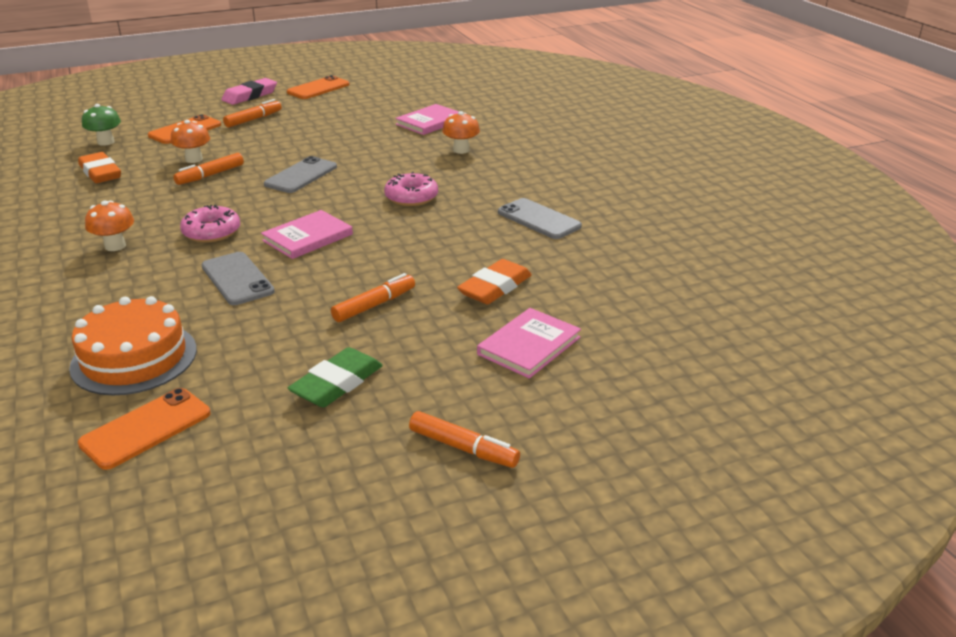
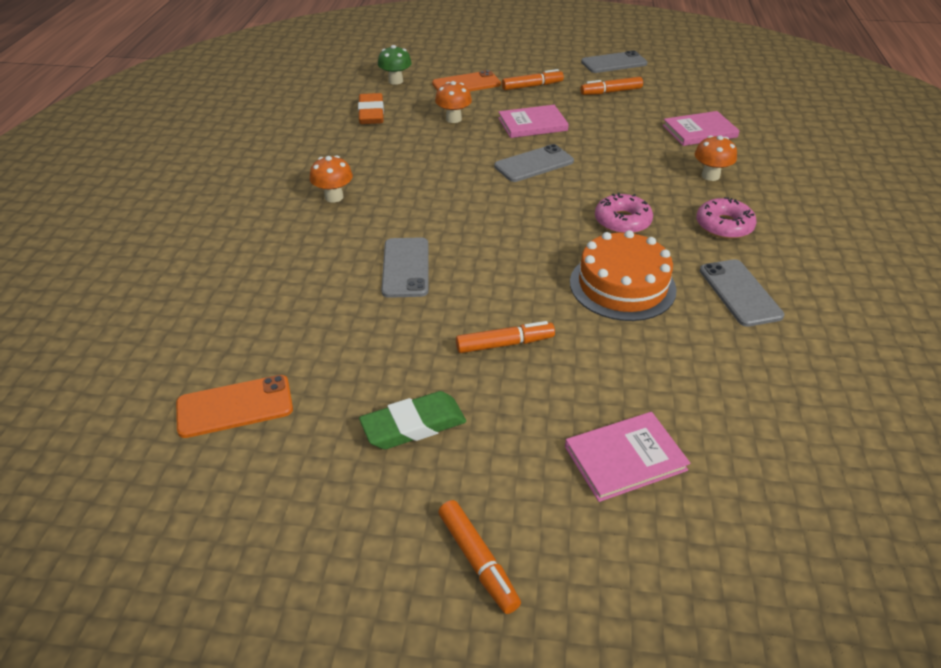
camera: 30 degrees right, 10 degrees up
(134, 358) = (273, 325): orange cake -> orange cake (622, 285)
(210, 175) = (456, 141): orange marker -> orange marker (611, 92)
(211, 232) = (417, 206): pink donut -> pink donut (724, 226)
(250, 96) = (546, 57): pink eraser -> none
(307, 237) = (495, 240): pink book -> pink book (532, 124)
(318, 88) = (614, 63): orange phone -> grey phone
(495, 287) = (636, 367): orange eraser -> none

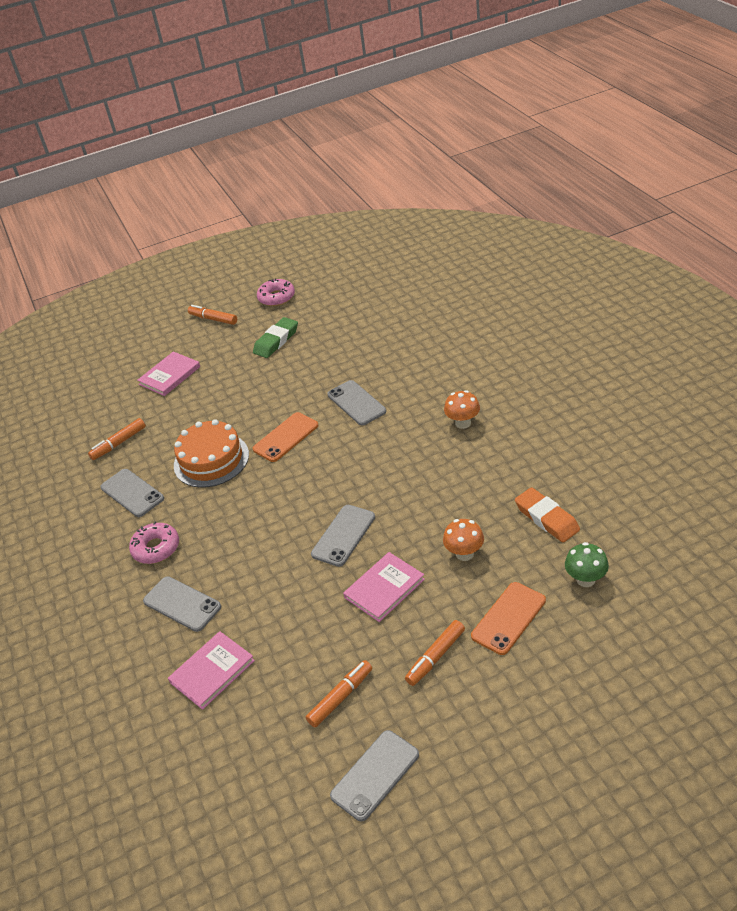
camera: 155 degrees right, 0 degrees up
(235, 406) = (365, 308): orange phone -> orange phone (286, 437)
(505, 344) = (260, 393): orange marker -> orange marker (119, 443)
(622, 221) = (236, 512): pink donut -> pink donut (276, 297)
(710, 176) = (182, 604): orange mushroom -> grey phone

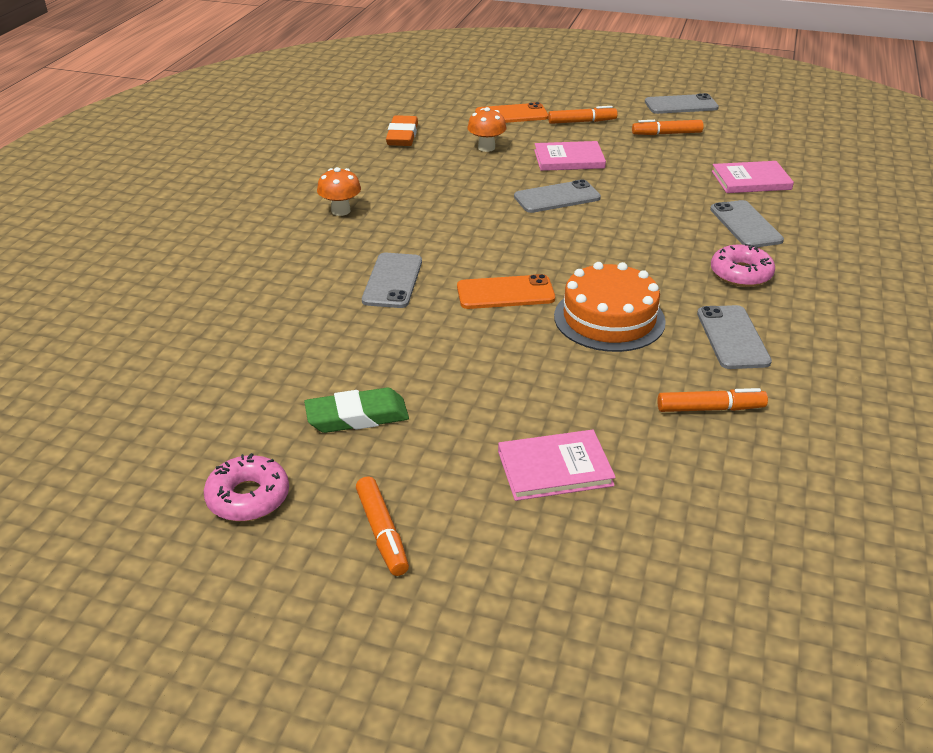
camera: 145 degrees left, 5 degrees down
(586, 579) = (437, 106): green mushroom -> none

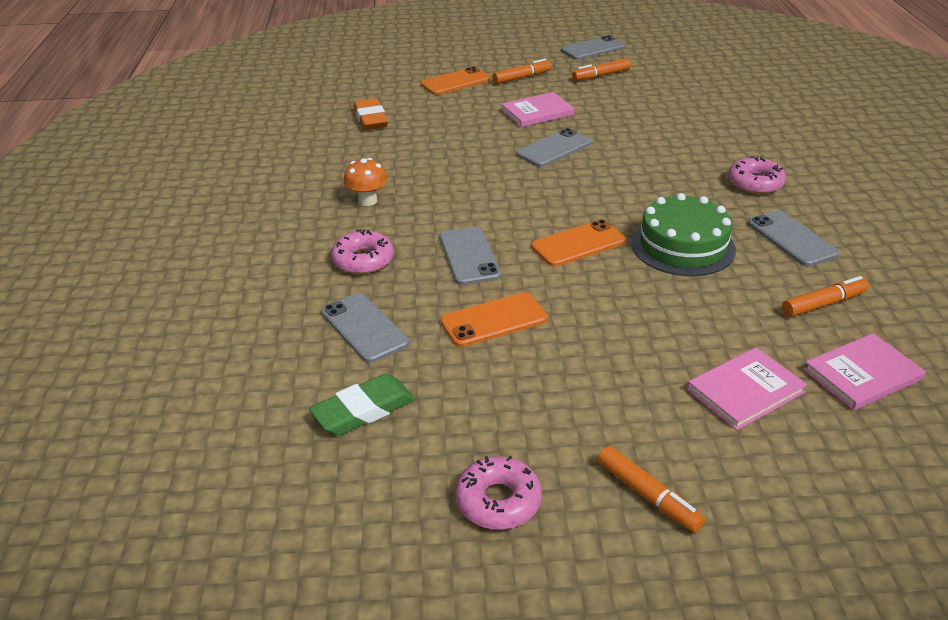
camera: 20 degrees left, 0 degrees up
(295, 263) = (363, 260): none -> pink donut
(357, 417) = (538, 393): green eraser -> green eraser (364, 410)
(369, 343) = (494, 320): none -> orange phone
(486, 148) = (457, 116): orange mushroom -> none
(609, 318) = (683, 246): orange cake -> green cake
(745, 225) = (725, 141): grey phone -> grey phone (364, 328)
(751, 180) = (699, 103): pink book -> pink book (862, 375)

